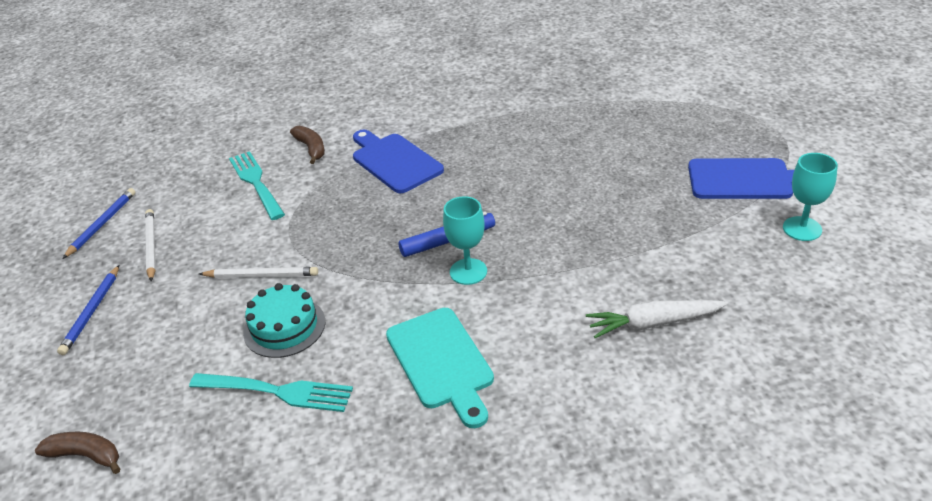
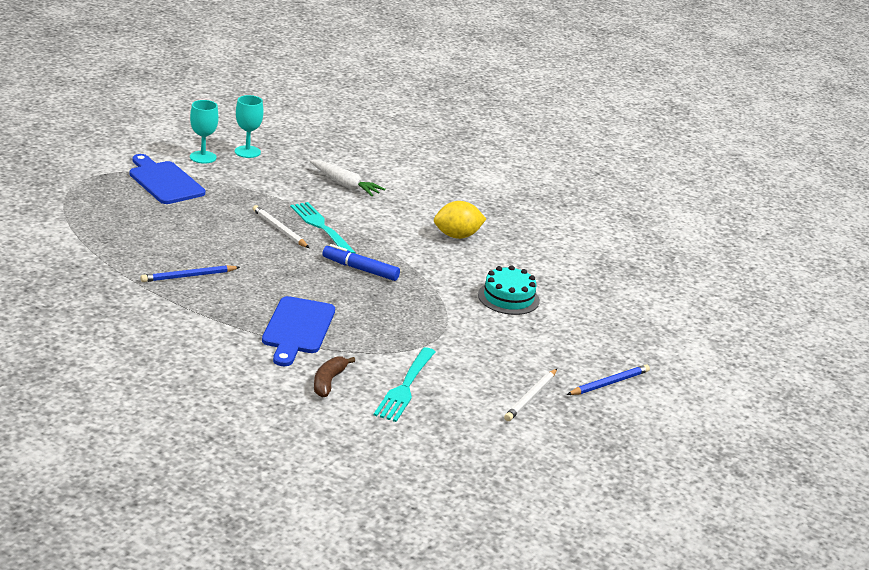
camera: 140 degrees left, 10 degrees down
(86, 455) = (668, 318): brown banana -> none
(102, 224) = (548, 441): blue pencil -> blue pencil (188, 276)
(261, 275) = (486, 329): white pencil -> white pencil (279, 229)
(276, 392) = (549, 278): turquoise fork -> turquoise fork (322, 227)
(442, 362) = (457, 236): turquoise cutting board -> yellow lemon
(468, 271) = (378, 252): turquoise goblet -> turquoise goblet (247, 152)

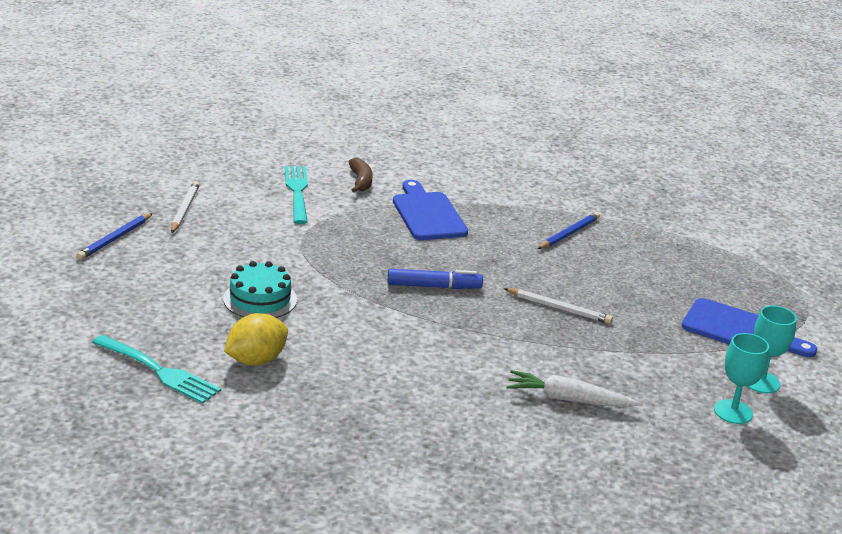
camera: 155 degrees right, 0 degrees up
(322, 227) = (522, 325): turquoise fork -> turquoise fork (158, 371)
(457, 236) = (371, 364): yellow lemon -> yellow lemon (256, 360)

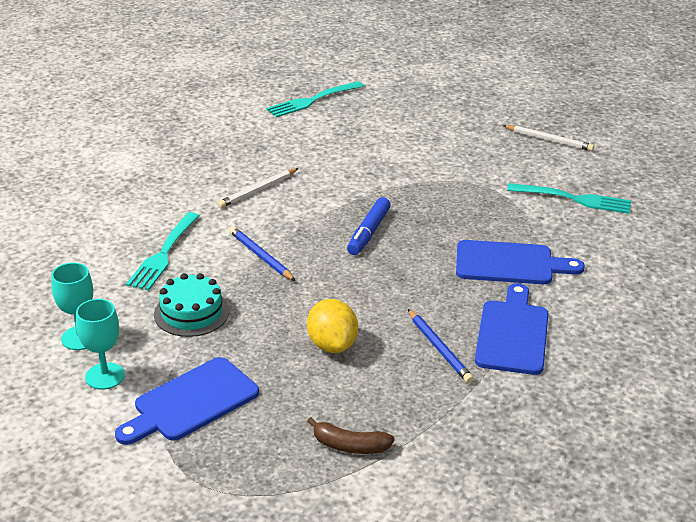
camera: 115 degrees right, 5 degrees up
(115, 239) = (504, 106): blue pencil -> blue pencil (261, 256)
(256, 360) = (304, 134): yellow lemon -> yellow lemon (332, 345)
(260, 299) = (386, 149): turquoise cake -> turquoise cake (191, 313)
(361, 181) = (593, 239): brown banana -> brown banana (349, 446)
(522, 206) = (512, 333): none -> blue cutting board
(559, 308) = (297, 292): white pencil -> white pencil (258, 190)
(568, 399) = (164, 253): white carrot -> turquoise fork

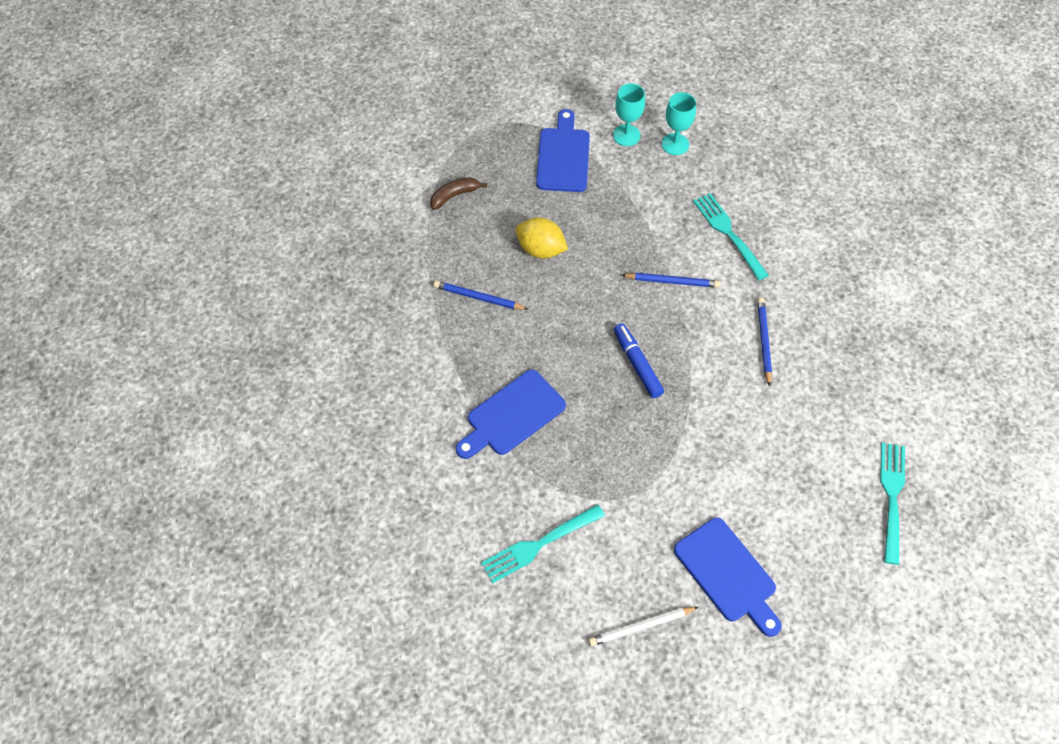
camera: 135 degrees right, 25 degrees up
(191, 313) = (646, 206): turquoise cake -> none
(258, 190) = (764, 341): white pencil -> blue pencil
(512, 333) = (447, 347): blue cutting board -> blue cutting board (728, 574)

